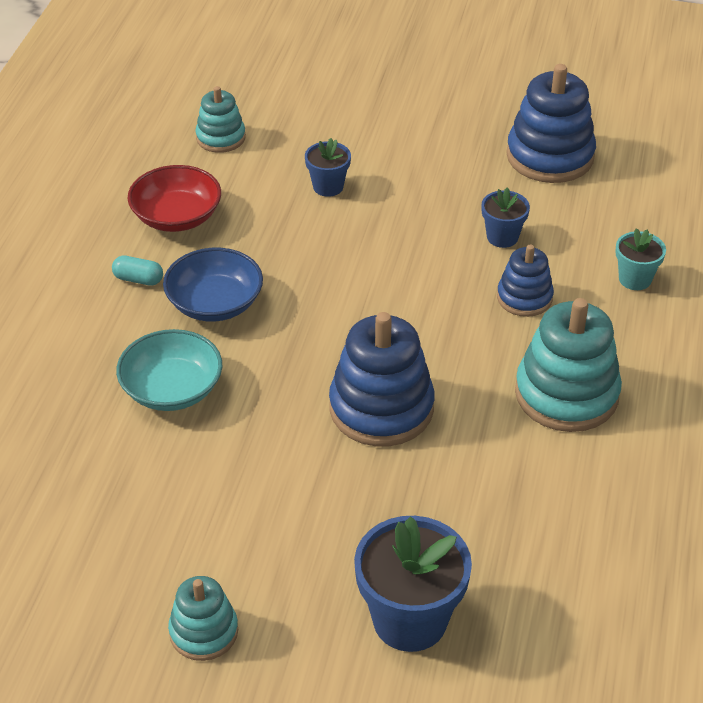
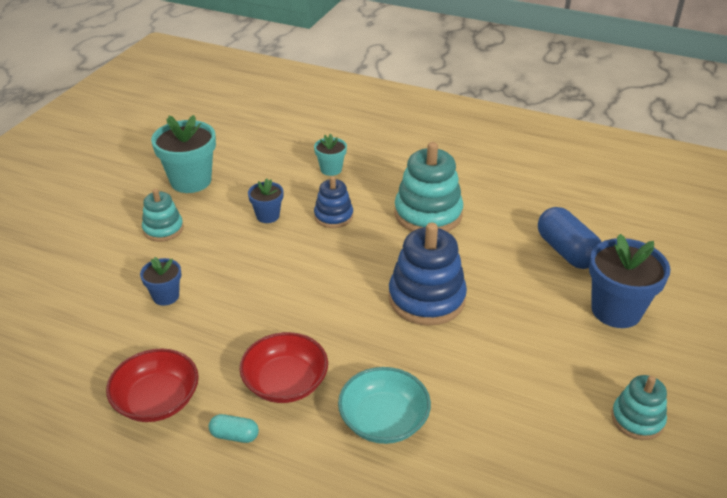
camera: 80 degrees left, 5 degrees down
(138, 279) = (234, 435): turquoise capsule -> turquoise capsule turned 75 degrees clockwise
(215, 303) = (285, 382): blue bowl -> red bowl
(221, 138) = (57, 358): turquoise stacking toy -> turquoise stacking toy (163, 229)
(531, 561) = (566, 251): none -> blue capsule
(550, 156) = (191, 181): blue stacking toy -> turquoise flower pot

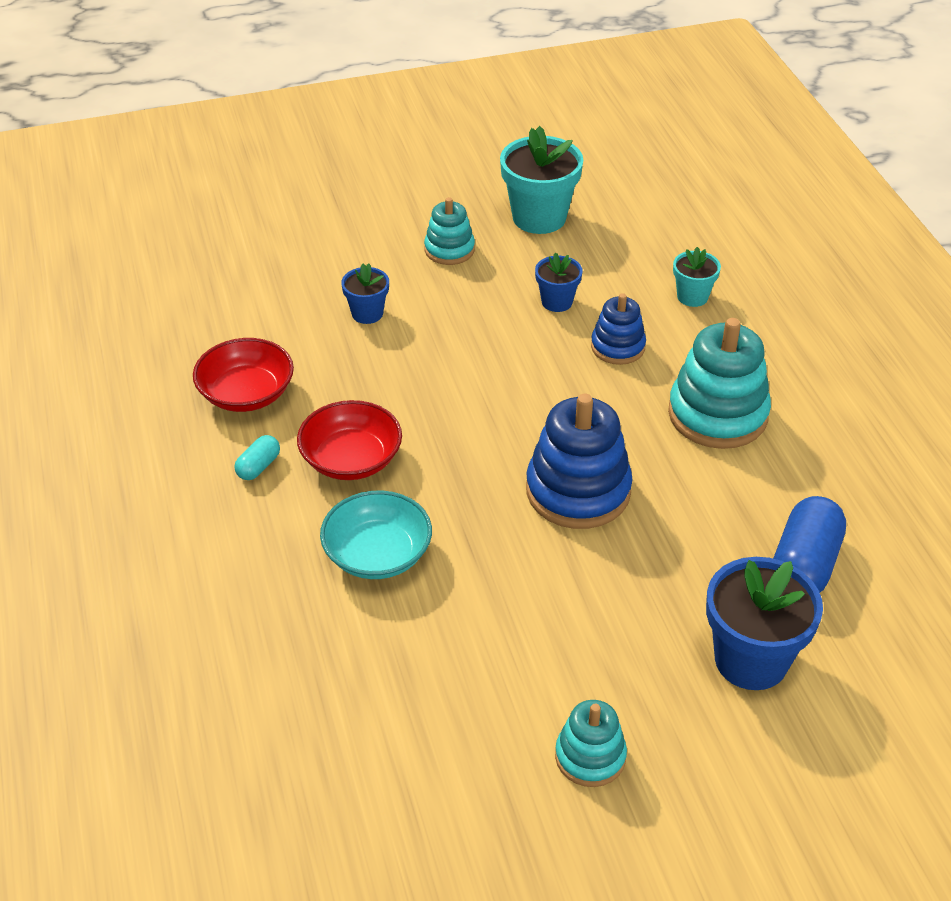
camera: 50 degrees right, 5 degrees up
(234, 435) = (258, 466): turquoise capsule -> turquoise capsule turned 60 degrees clockwise

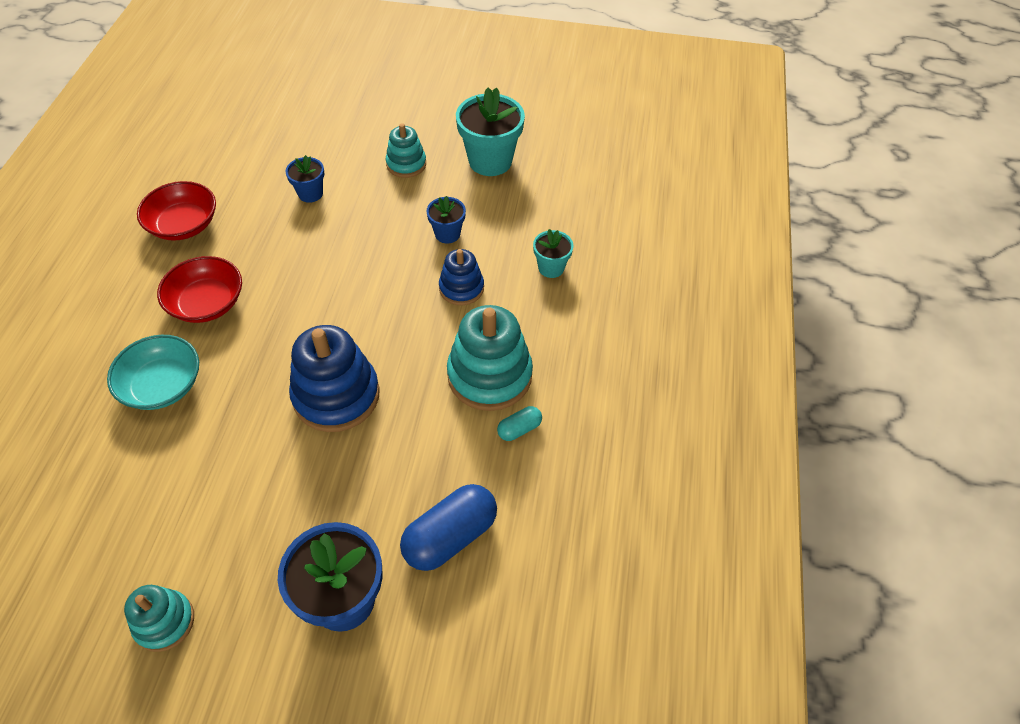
camera: 25 degrees right, 10 degrees up
(258, 466) = (145, 283): turquoise capsule -> turquoise capsule (519, 429)

